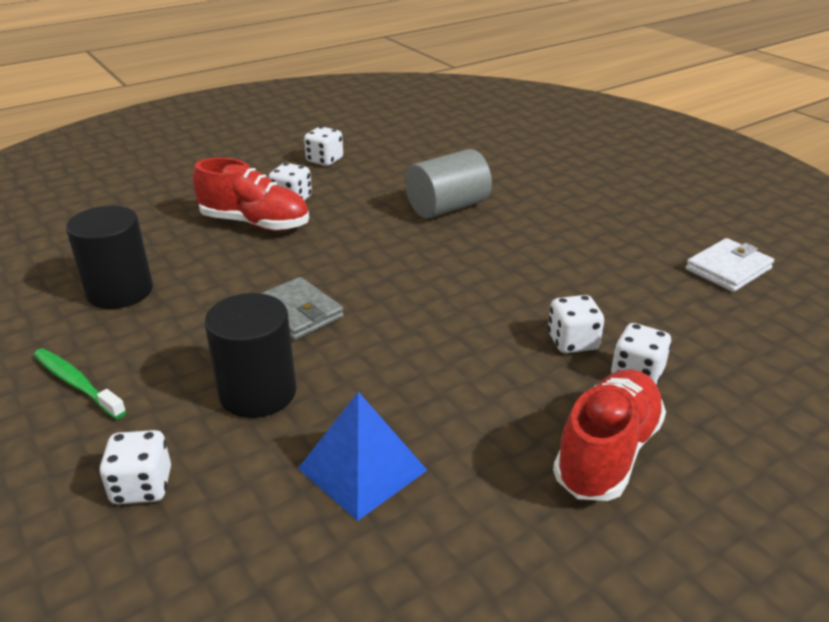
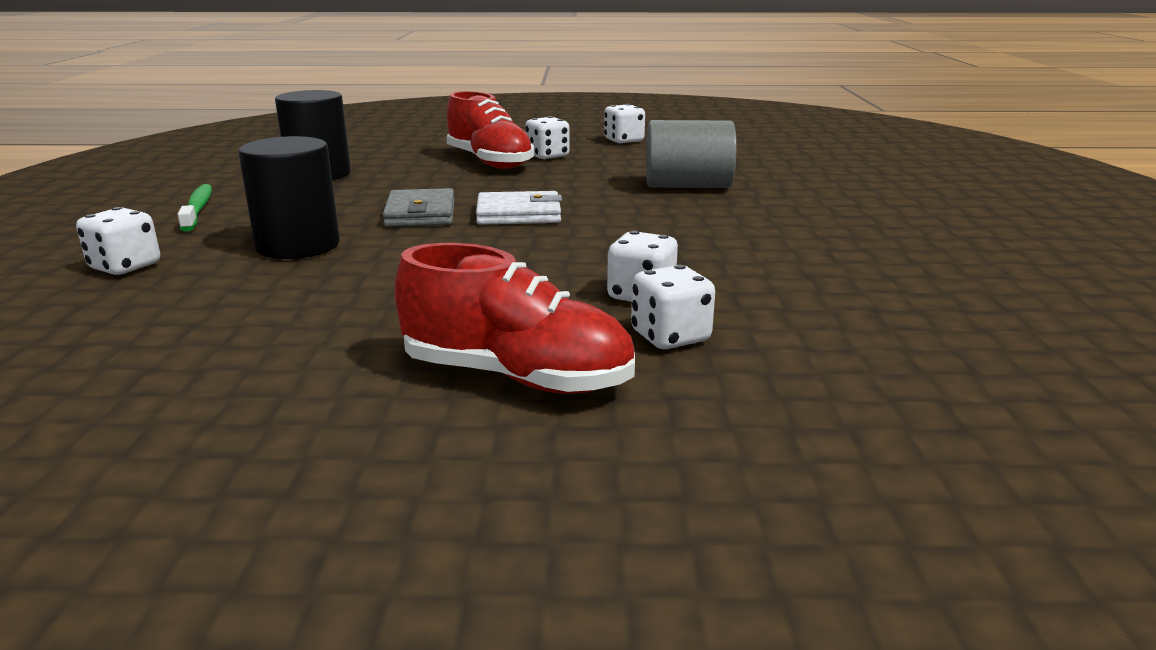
camera: 35 degrees right, 10 degrees down
(362, 469) = (280, 309): blue pyramid -> none
(607, 453) = (517, 377): red shoe -> red shoe turned 45 degrees clockwise
(728, 269) = (968, 297): white wallet -> white wallet (519, 214)

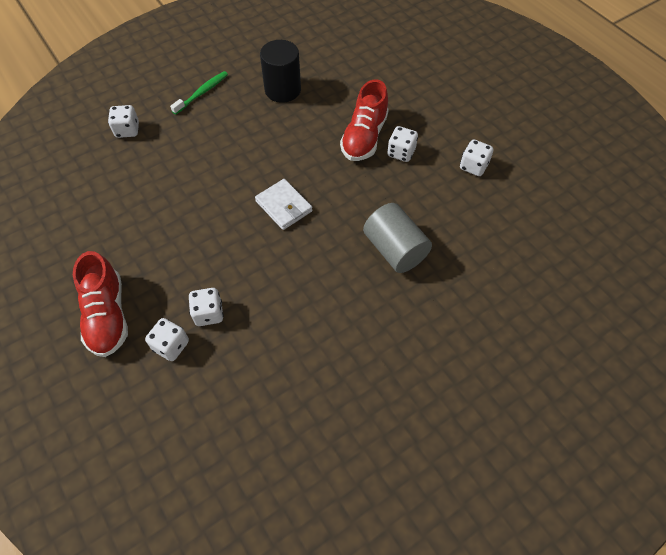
camera: 55 degrees right, 35 degrees up
(298, 246) = (184, 161): black cylinder -> none
(420, 214) = (255, 170): grey wallet -> none

